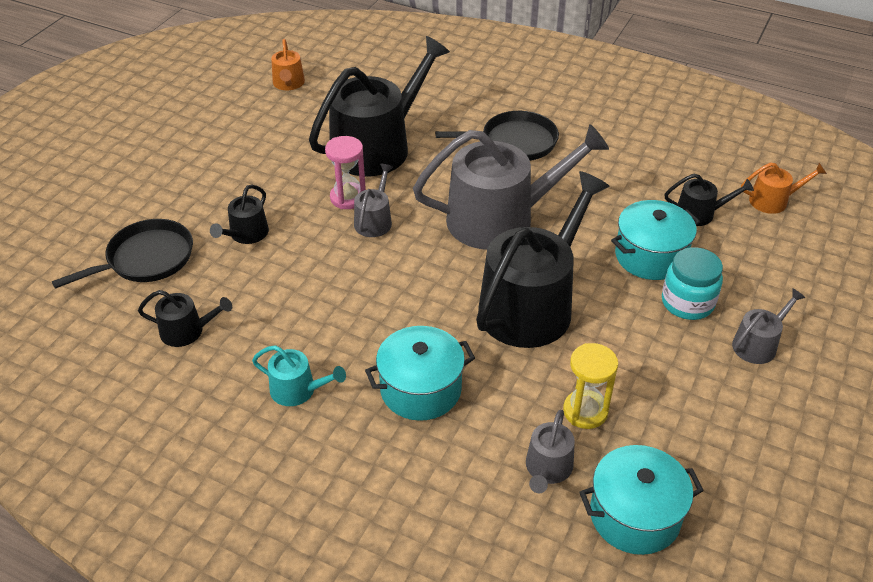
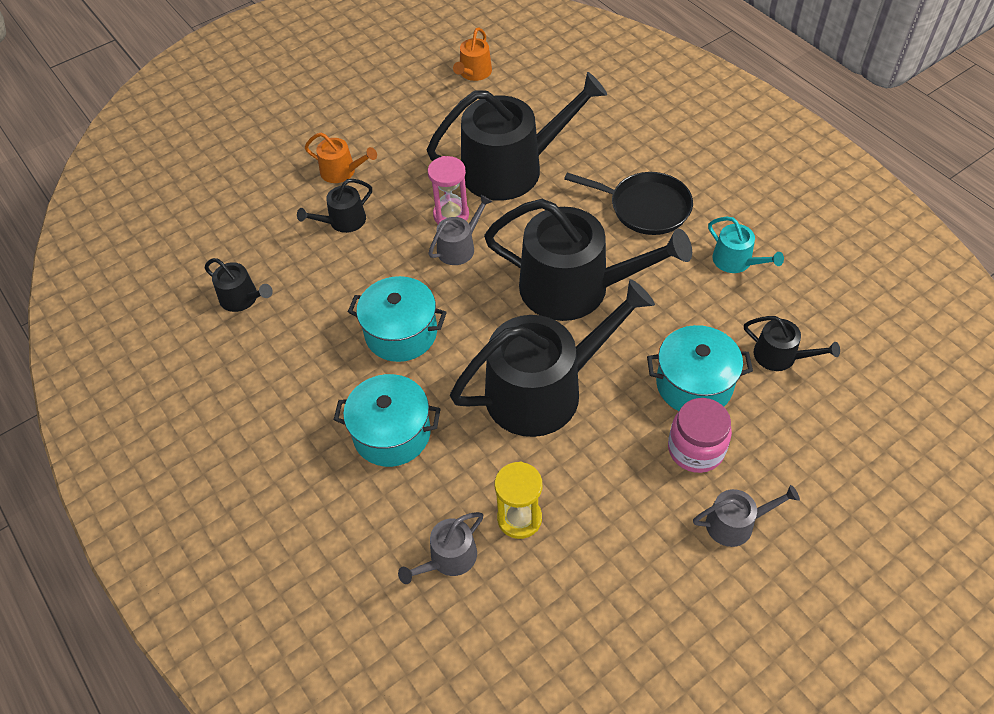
camera: 30 degrees right, 10 degrees up
(146, 259) = (251, 216): black pan -> none
(298, 390) = (293, 391): turquoise watering can -> turquoise watering can (736, 261)
(501, 219) = (576, 288): grey watering can -> black watering can
(634, 515) = (494, 639): turquoise pot -> turquoise pot (401, 333)
(687, 303) = (695, 449): turquoise jar -> pink jar
(773, 201) = (872, 371): orange watering can -> orange watering can (342, 171)

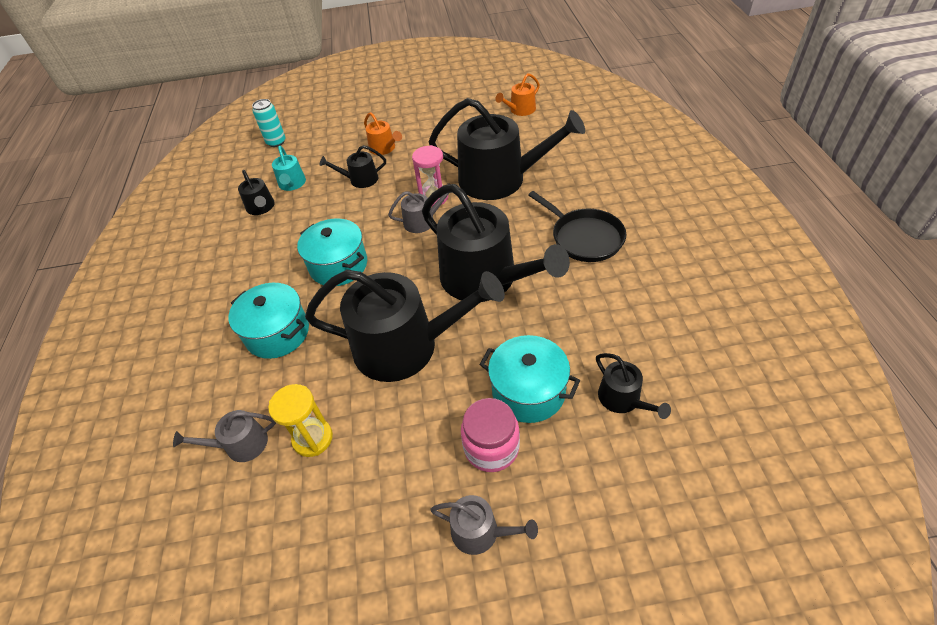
camera: 30 degrees right, 5 degrees down
(186, 206) = (276, 142): none -> turquoise can
(736, 261) = (635, 305): turquoise watering can -> turquoise watering can (292, 184)

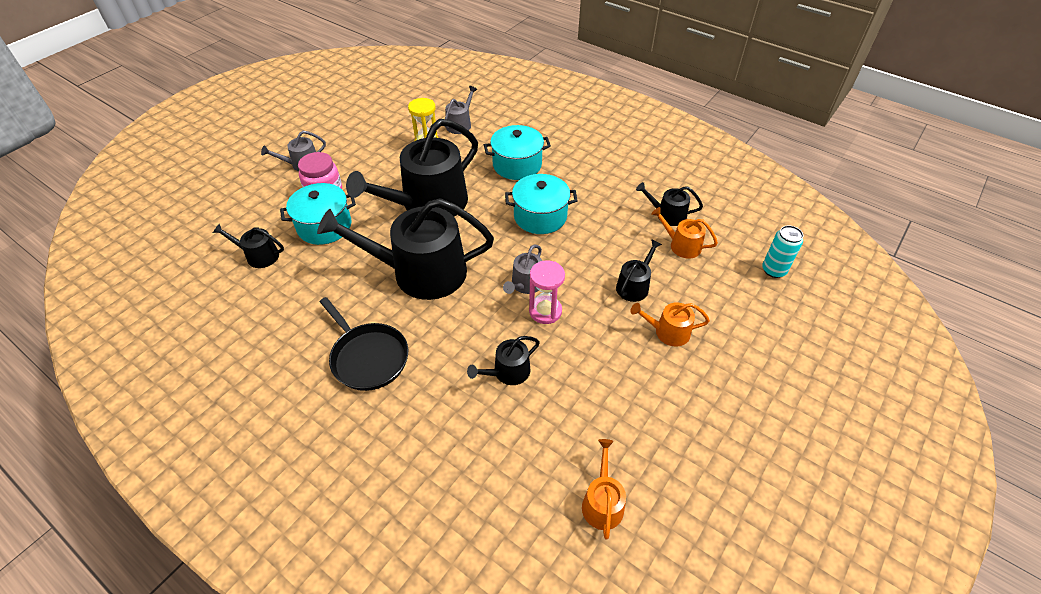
camera: 130 degrees right, 0 degrees up
(292, 184) = (681, 245): turquoise watering can -> orange watering can
(500, 179) = (507, 372): black watering can -> black watering can, size x0.45
(584, 238) = (368, 357): black pan -> black pan turned 135 degrees counterclockwise

